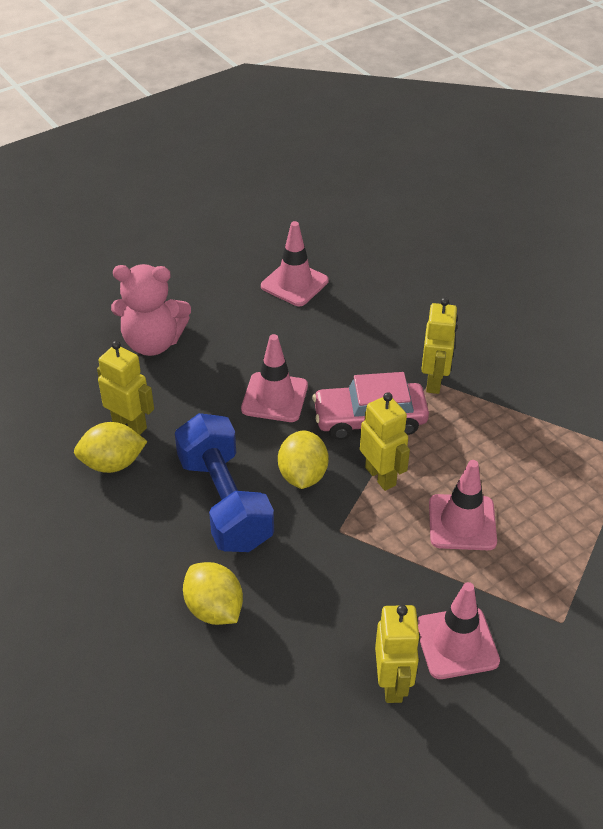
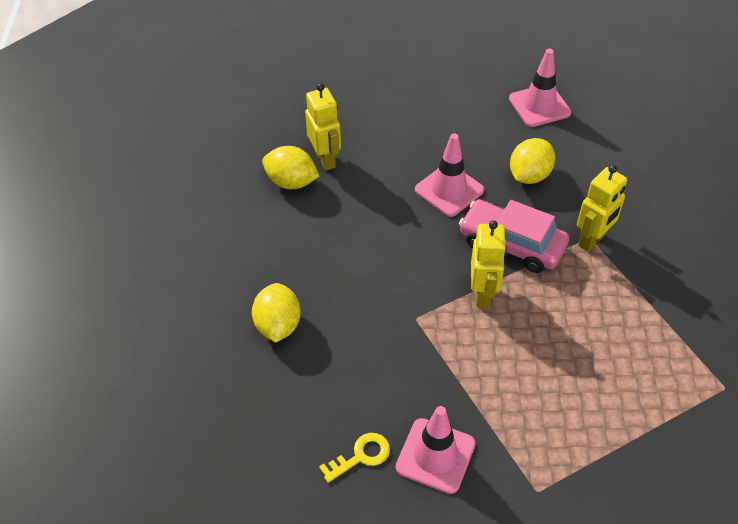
camera: 35 degrees right, 5 degrees up
(153, 342) = (390, 104): pink teddy bear -> none
(224, 502) = (347, 251): blue dumbbell -> none
(302, 475) = (422, 261): yellow lemon -> yellow lemon (529, 175)
(393, 684) = (361, 456): yellow robot -> yellow key
(462, 522) = (519, 365): pink traffic cone -> none

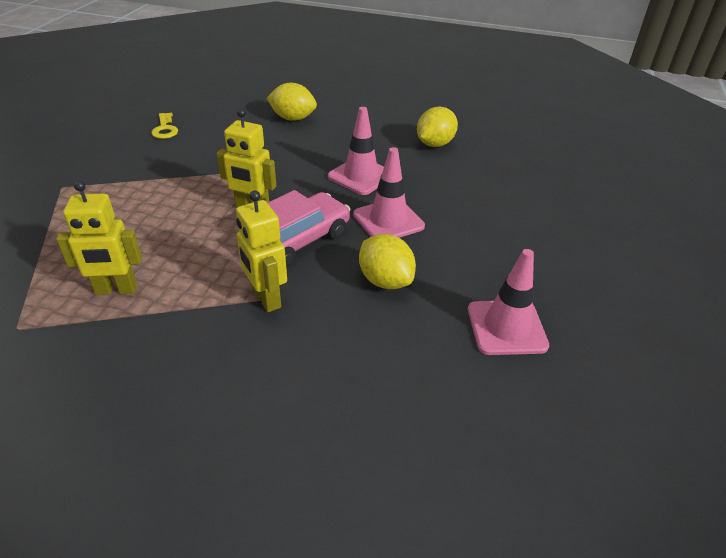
camera: 105 degrees right, 10 degrees down
(325, 159) = (457, 163): yellow robot -> yellow robot (116, 290)
(435, 455) = (135, 154): pink traffic cone -> pink traffic cone (361, 176)

